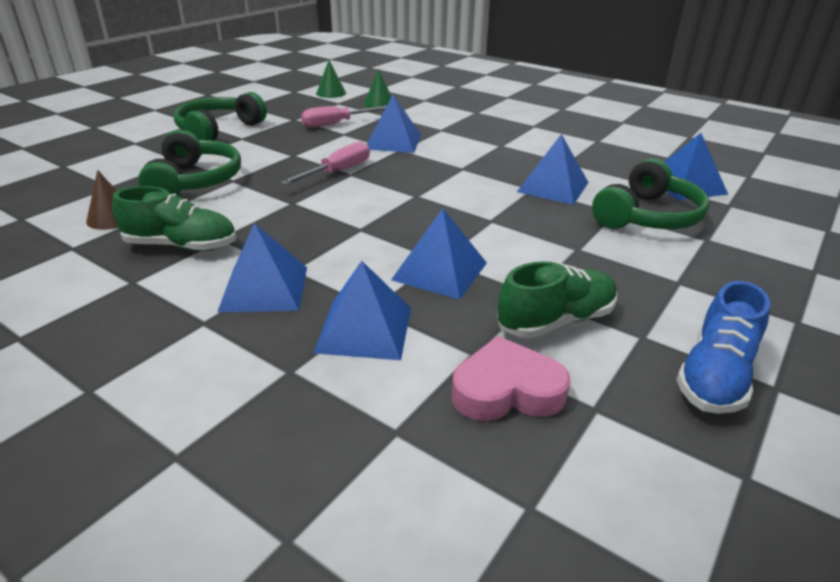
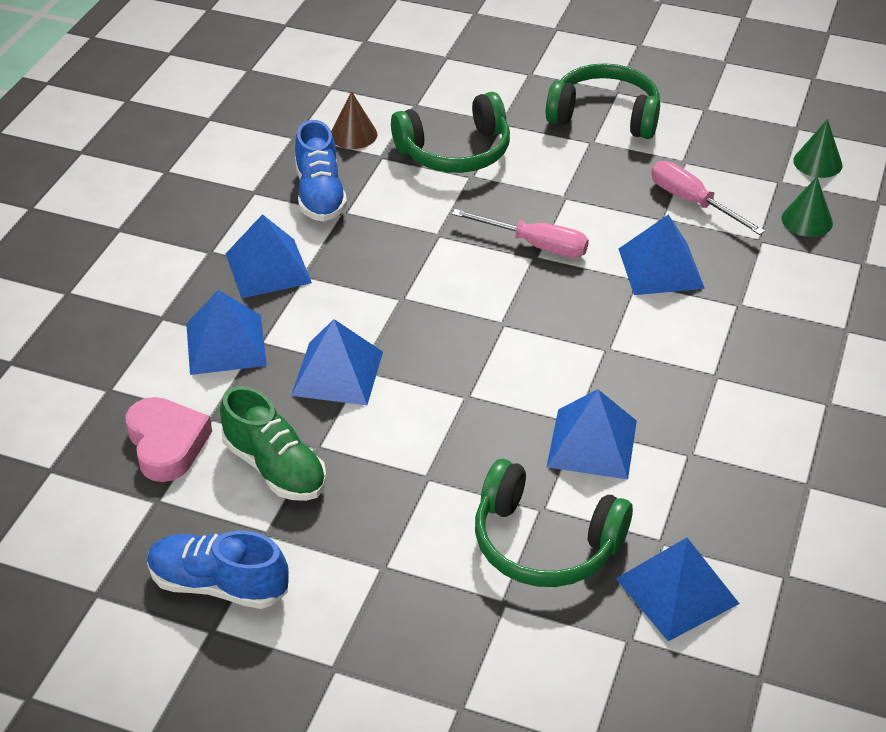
camera: 75 degrees right, 10 degrees up
(181, 246) = (320, 195): green shoe -> blue shoe

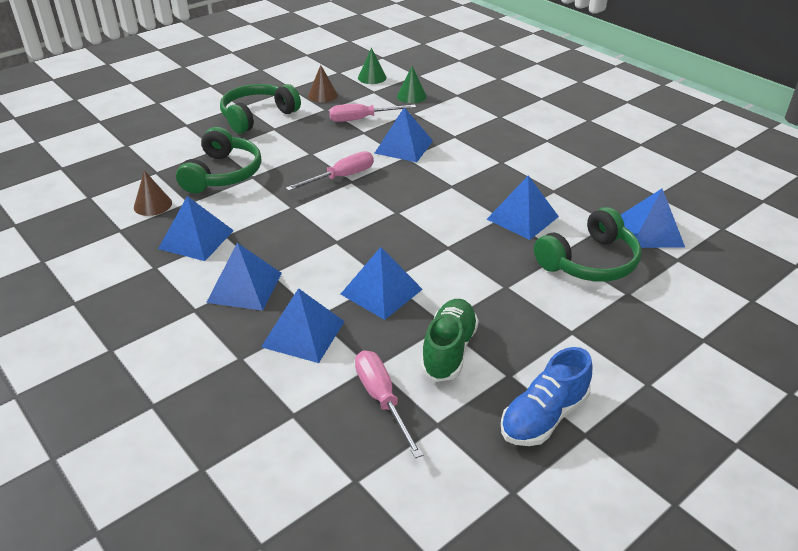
camera: 60 degrees left, 5 degrees down
(167, 444) = (382, 399): pink heart -> pink screwdriver
(275, 467) = (449, 350): green shoe -> green shoe turned 60 degrees counterclockwise
(320, 195) = (196, 239): blue shoe -> blue pyramid
(716, 142) = (322, 95): none -> brown cone

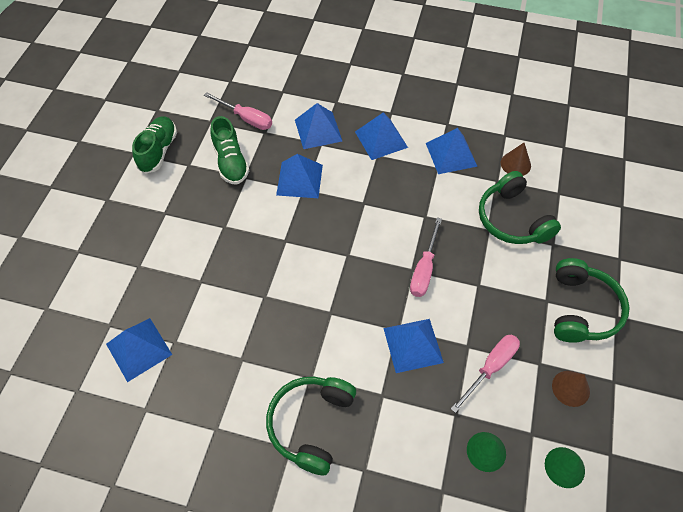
camera: 145 degrees right, 20 degrees up
(522, 217) = (249, 305): blue pyramid -> none
(544, 416) = (158, 151): blue shoe -> green shoe
(589, 261) = (176, 283): green headphones -> green headphones (311, 424)

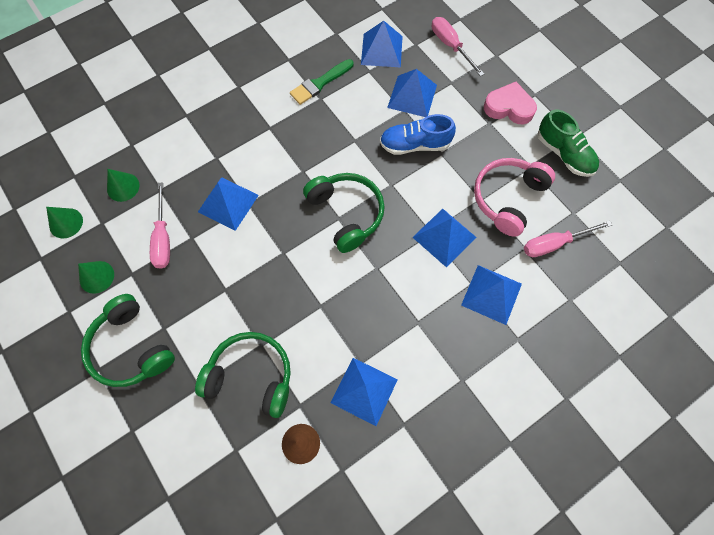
camera: 130 degrees right, 10 degrees up
(136, 209) = (509, 107): none -> pink heart
(224, 373) = (320, 83): none -> green brush
(231, 162) = (508, 198): green shoe -> pink headphones
(231, 249) = (415, 145): none -> blue shoe
(311, 424) = (240, 107): green headphones -> green headphones (346, 214)
(381, 139) = (435, 341): blue pyramid -> blue pyramid (412, 96)
(424, 269) = (275, 261): pink screwdriver -> pink screwdriver (450, 46)
(570, 388) = (96, 277): brown cone -> green cone

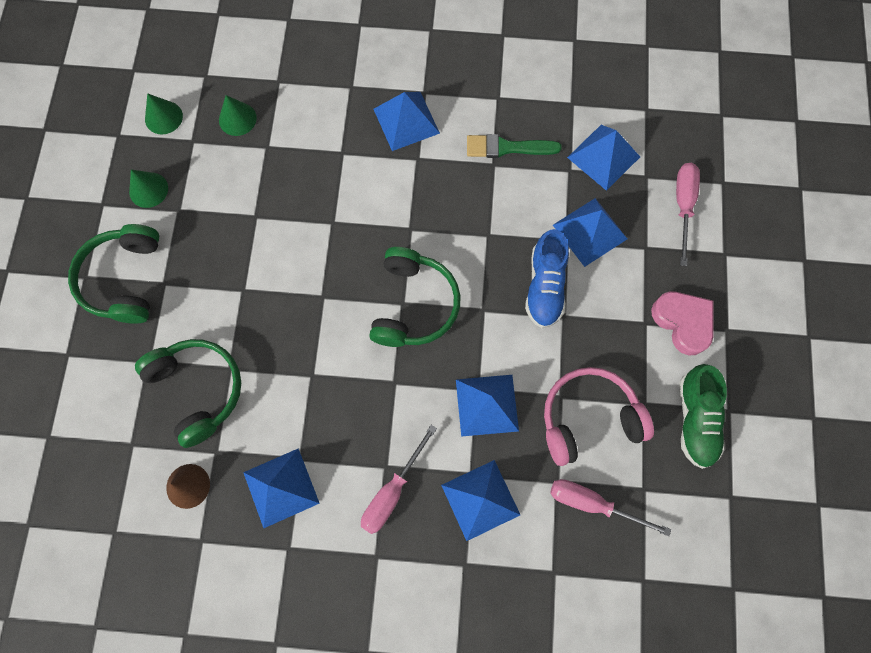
camera: 40 degrees right, 5 degrees up
(163, 238) = (231, 197): pink screwdriver -> pink screwdriver (392, 491)
(228, 203) = (315, 207): blue pyramid -> blue pyramid (406, 121)
(415, 145) = (545, 286): blue shoe -> blue shoe turned 120 degrees counterclockwise

